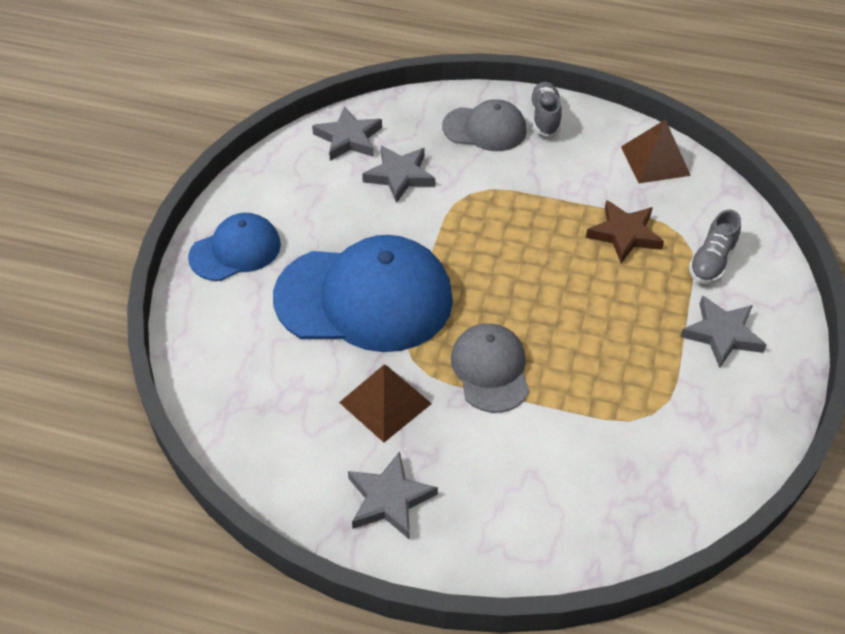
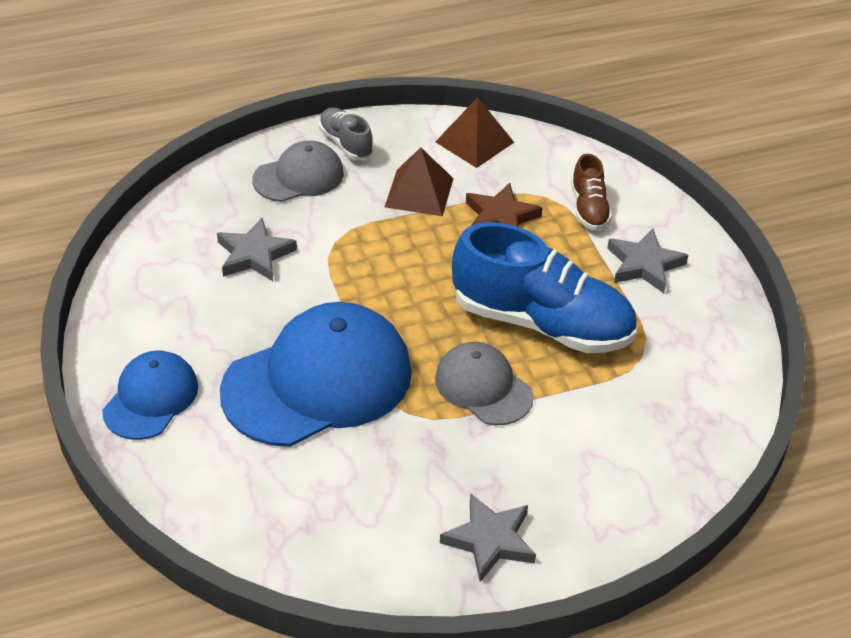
camera: 35 degrees left, 5 degrees down
(348, 138) = (172, 241): grey star -> none
(385, 402) = (416, 462): brown pyramid -> brown pyramid (419, 192)
(586, 340) = (542, 322): none -> blue shoe
(711, 261) = (589, 208): grey shoe -> brown shoe

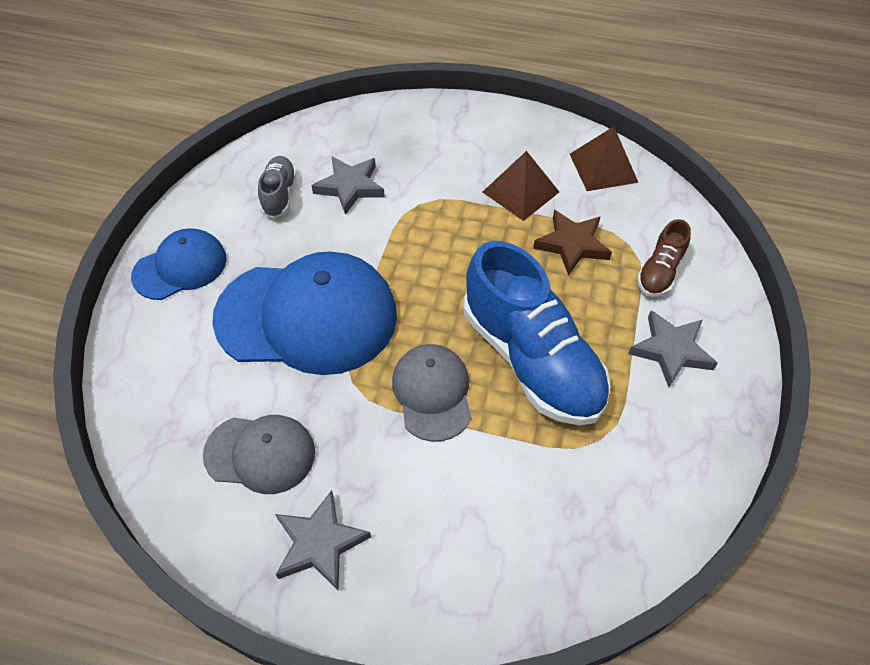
camera: 35 degrees right, 10 degrees up
(299, 176) = (436, 138): grey cap -> grey cap (260, 453)
(345, 143) = (495, 125): grey shoe -> grey shoe (279, 195)

